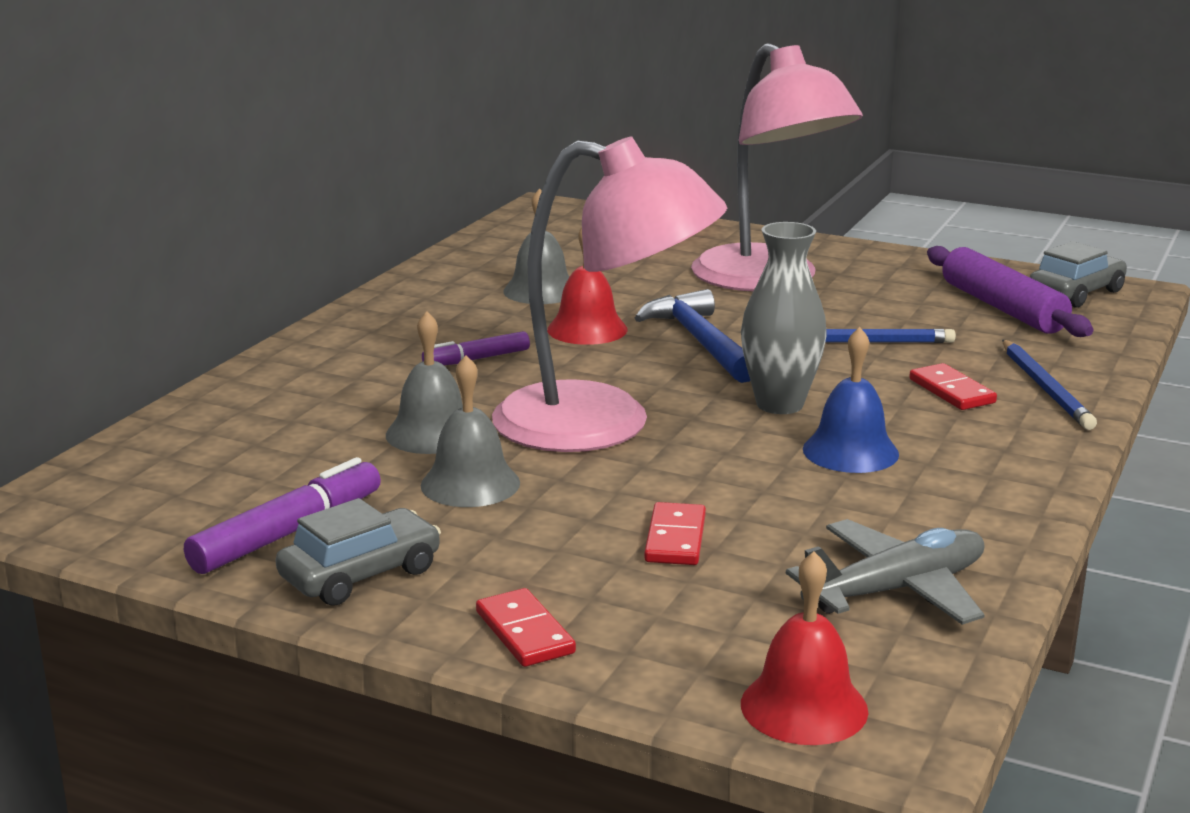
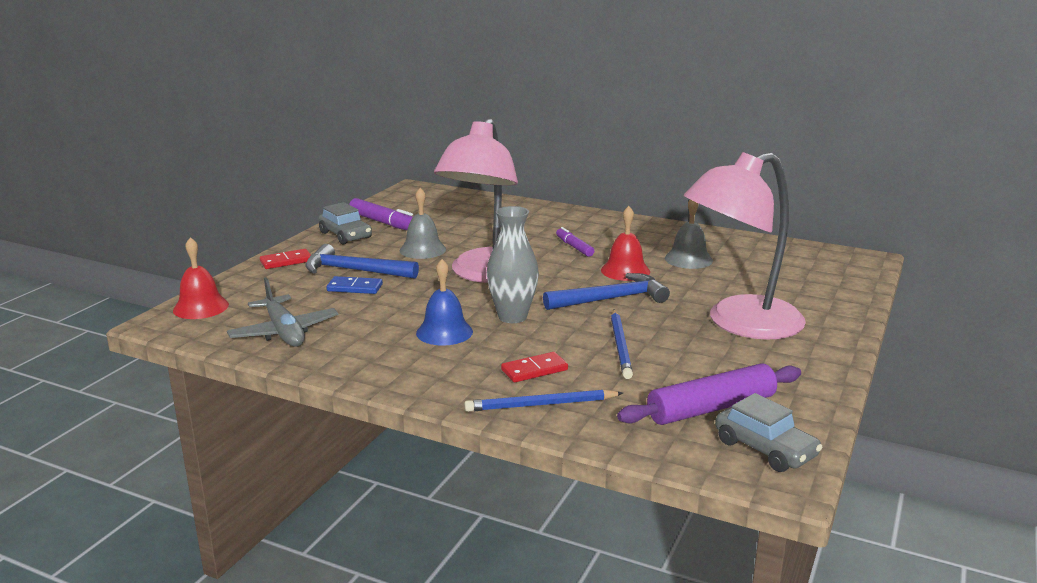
camera: 90 degrees right, 0 degrees up
(432, 433) = (479, 241): grey bell -> none
(584, 546) = (354, 270): none -> blue hammer
(675, 538) = (355, 288): red domino -> blue domino

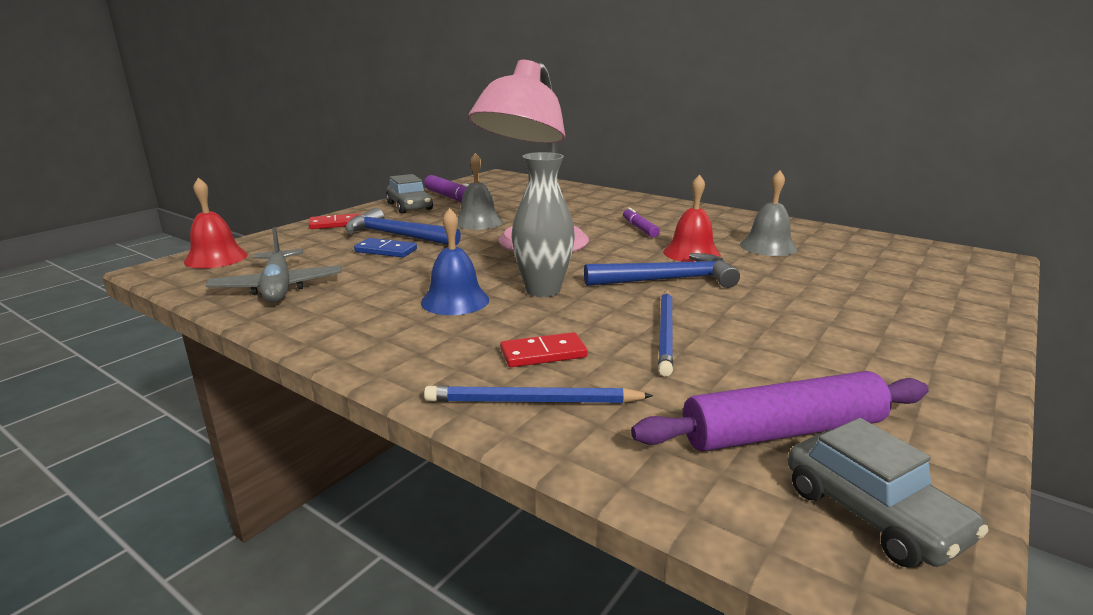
camera: 10 degrees right, 0 degrees up
(739, 323) = (829, 318): pink lamp -> none

